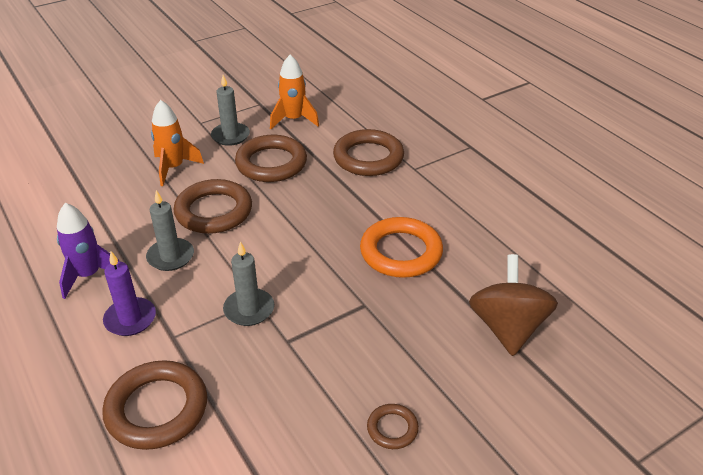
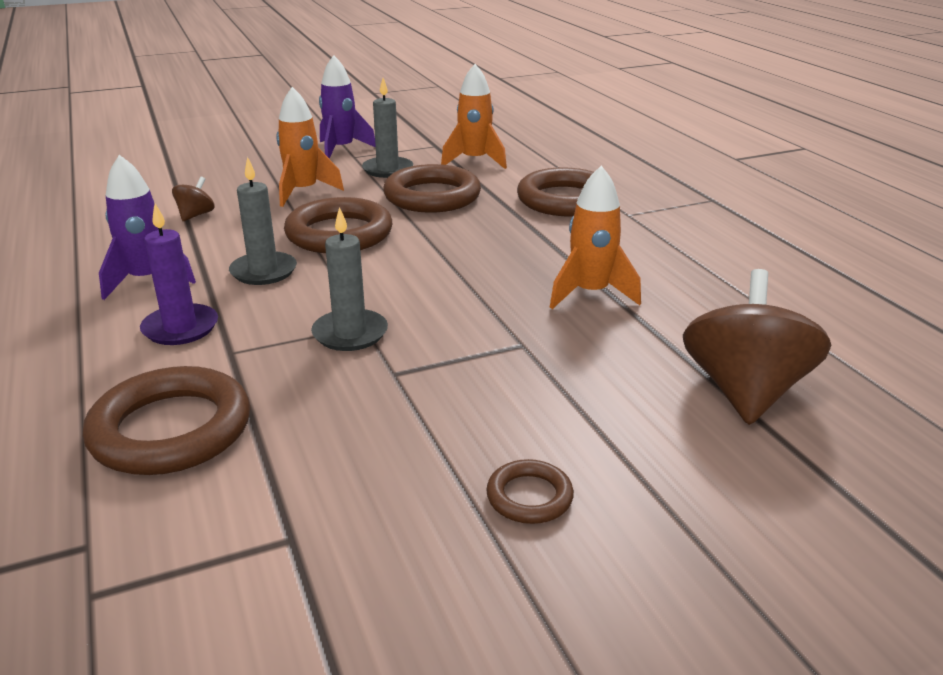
camera: 10 degrees right, 10 degrees down
(100, 202) = (196, 215): none -> brown spinning top
(188, 116) = (341, 150): none -> purple rocket
(401, 252) = (590, 294): orange ring -> orange rocket

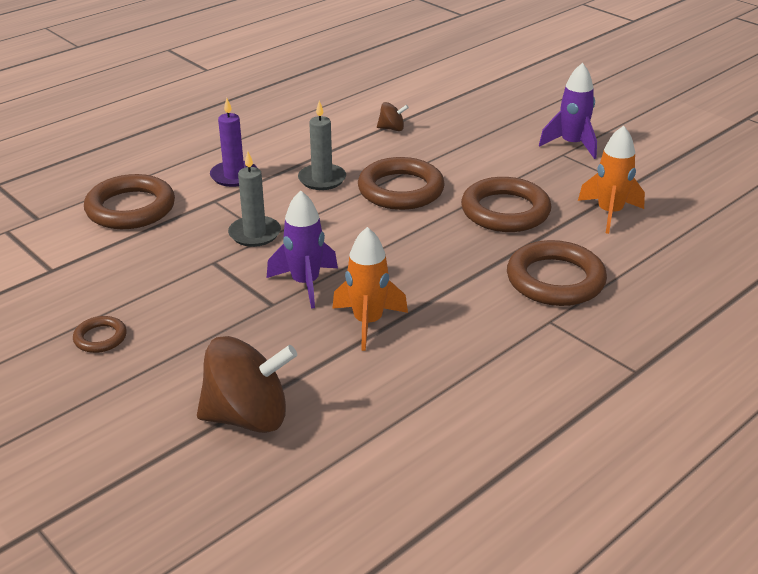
camera: 70 degrees right, 5 degrees up
(147, 280) = (287, 145): purple rocket -> purple rocket (305, 283)
(303, 192) = (466, 154): orange rocket -> none
(387, 169) = (546, 177): grey candle -> none

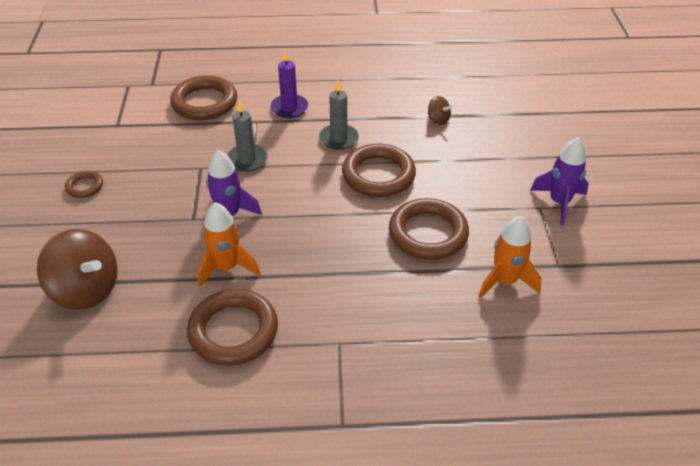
camera: 40 degrees right, 10 degrees up
(555, 280) = (387, 312): brown ring -> brown ring (233, 331)

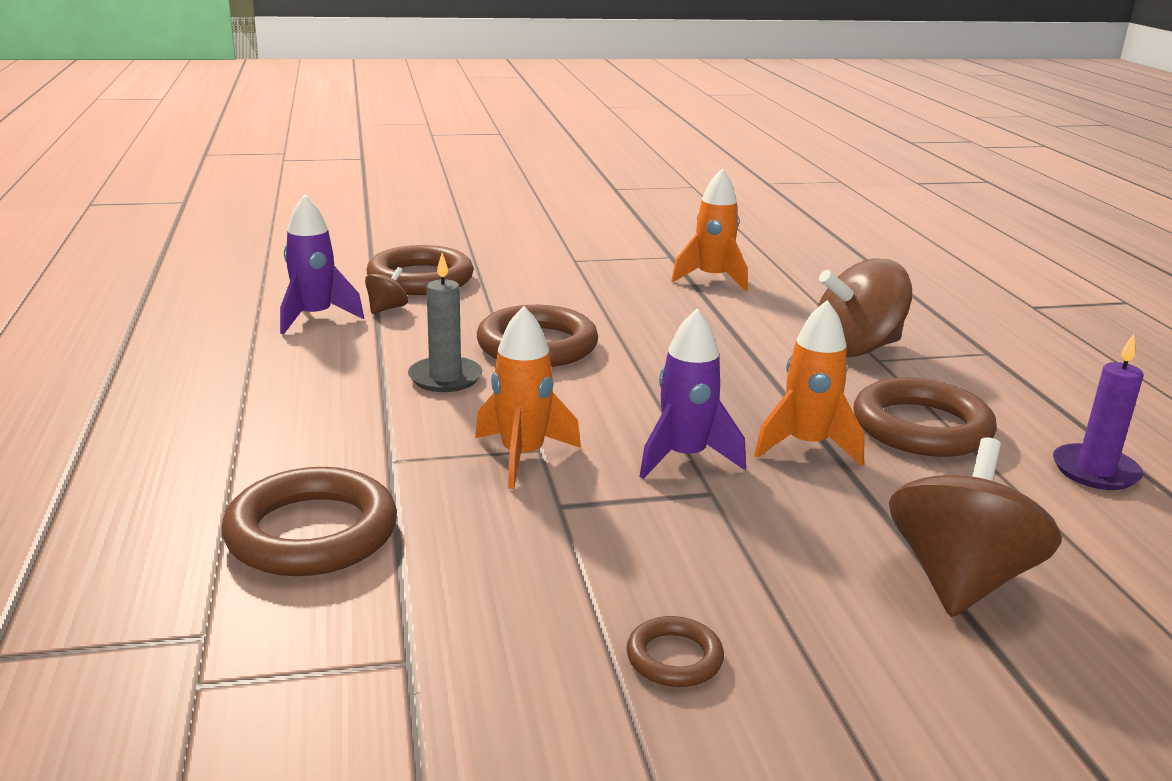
camera: 100 degrees left, 20 degrees down
(247, 160) = (522, 456): grey candle -> orange rocket
(289, 108) = (344, 428): purple candle -> purple candle (1095, 471)
(359, 335) = (856, 349): none -> brown spinning top
(428, 233) = (652, 314): brown ring -> brown ring (420, 279)
(559, 202) = (562, 251): purple rocket -> purple rocket (315, 317)

